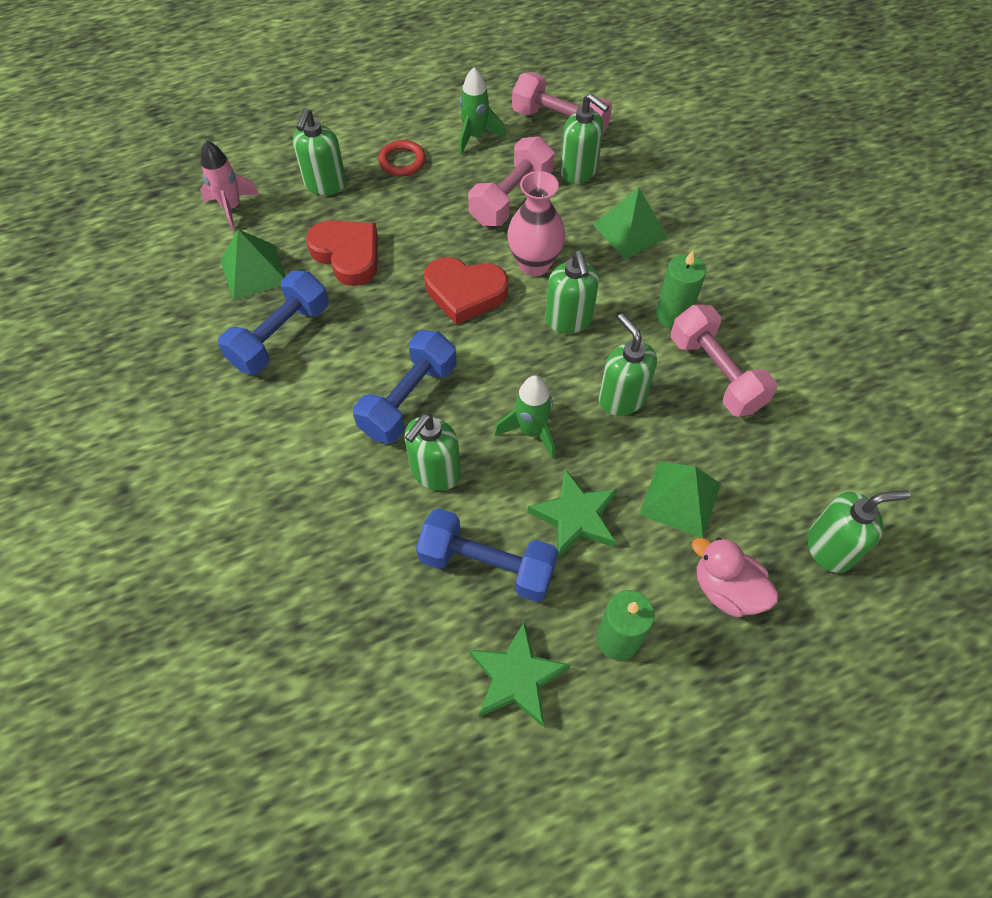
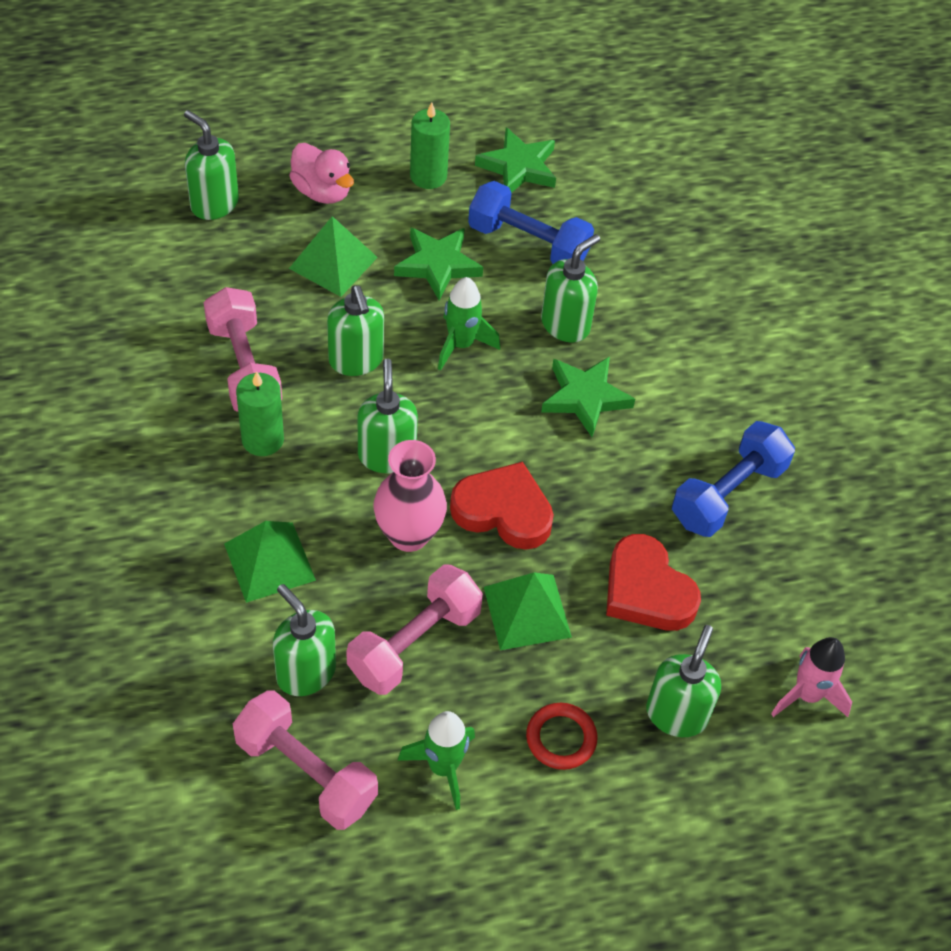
camera: 175 degrees left, 5 degrees down
(254, 271) = (767, 587): green pyramid -> green pyramid (527, 612)
(409, 399) = (585, 398): blue dumbbell -> green star
(830, 548) = (214, 204): green soap dispenser -> green soap dispenser turned 45 degrees clockwise

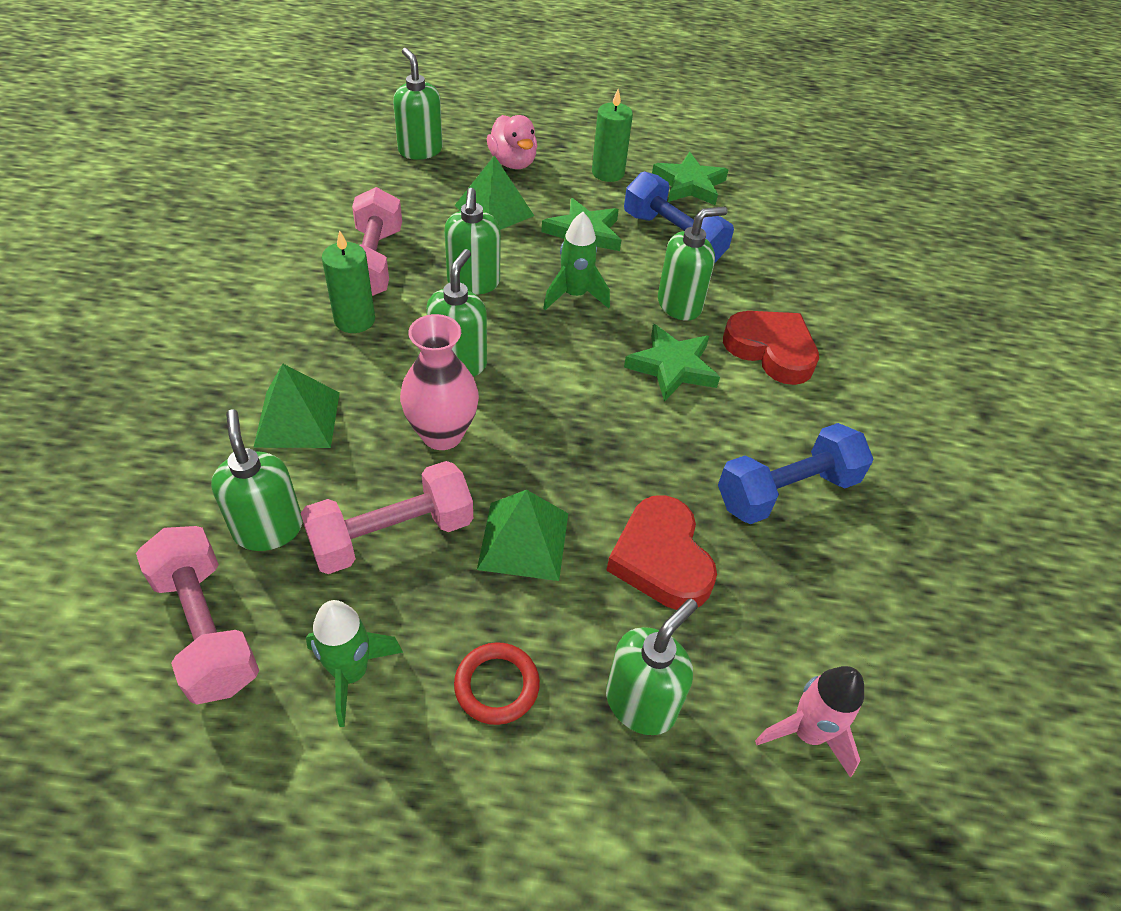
camera: 20 degrees right, 5 degrees down
(503, 511) = (545, 440): red heart -> red heart (771, 350)

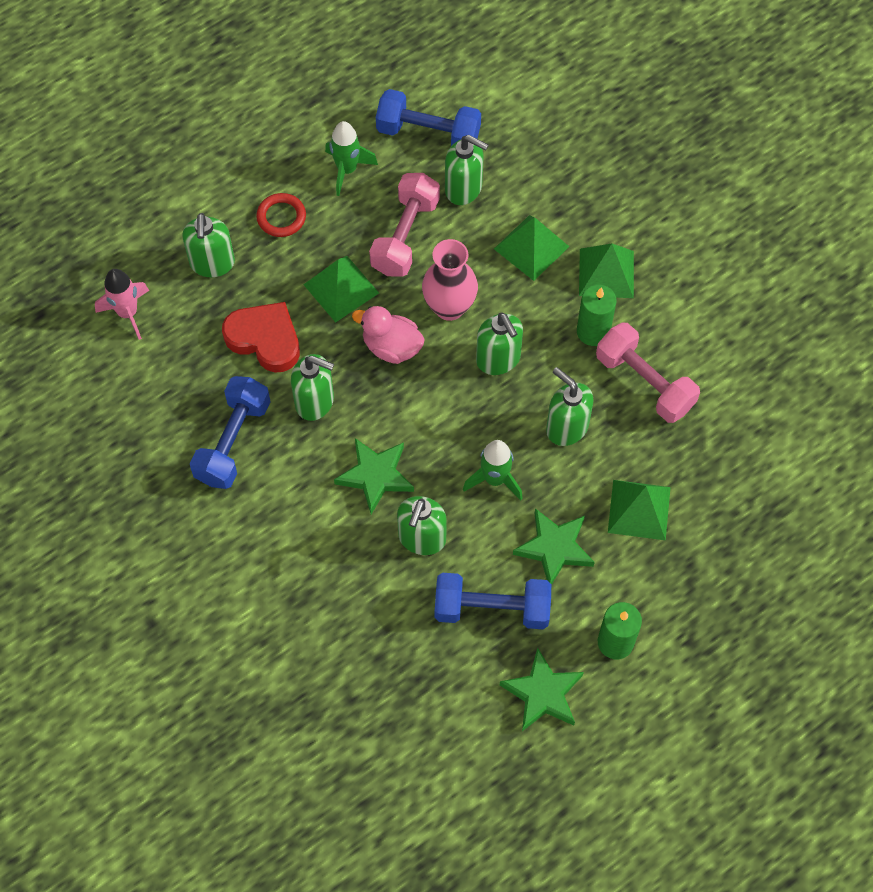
camera: 140 degrees right, 15 degrees up
(206, 628) = (428, 133): pink dumbbell -> blue dumbbell
(274, 348) = (606, 273): none -> green pyramid
(420, 150) = (771, 521): green soap dispenser -> green soap dispenser (315, 401)
(513, 162) = (693, 579): pink duck -> pink duck (391, 347)
(771, 350) = (327, 552): red heart -> none

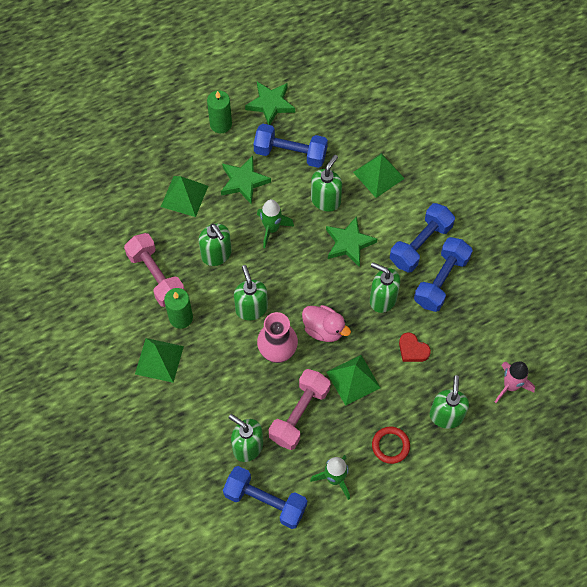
camera: 170 degrees left, 0 degrees up
(265, 339) = (412, 350): red heart -> red heart, size x0.58
(268, 491) = (420, 244): none -> blue dumbbell
(531, 247) = (208, 389): green pyramid -> green pyramid (378, 175)

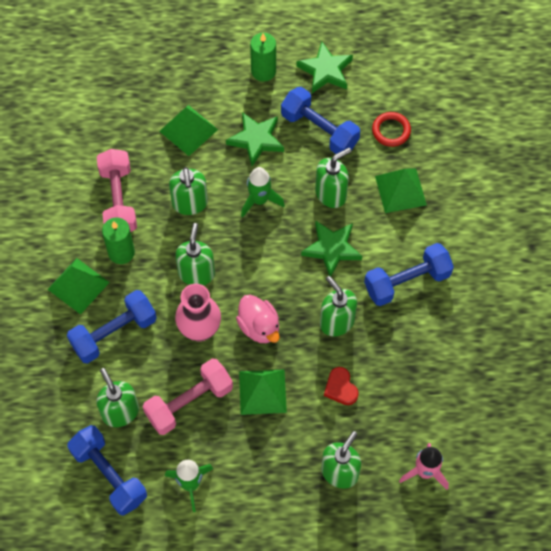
camera: 25 degrees right, 0 degrees up
(390, 446) = (265, 477): red ring -> red ring (391, 131)
(441, 280) = (409, 329): blue dumbbell -> blue dumbbell (114, 333)

